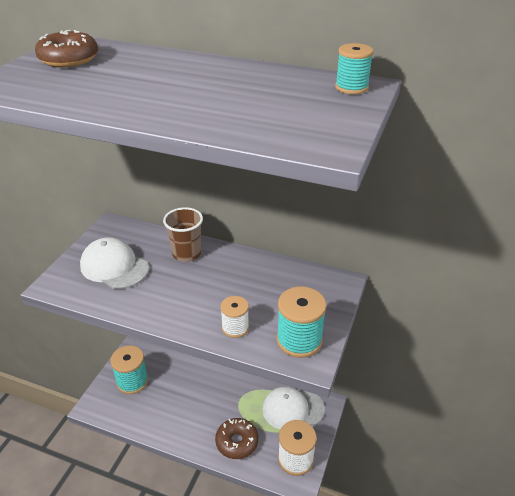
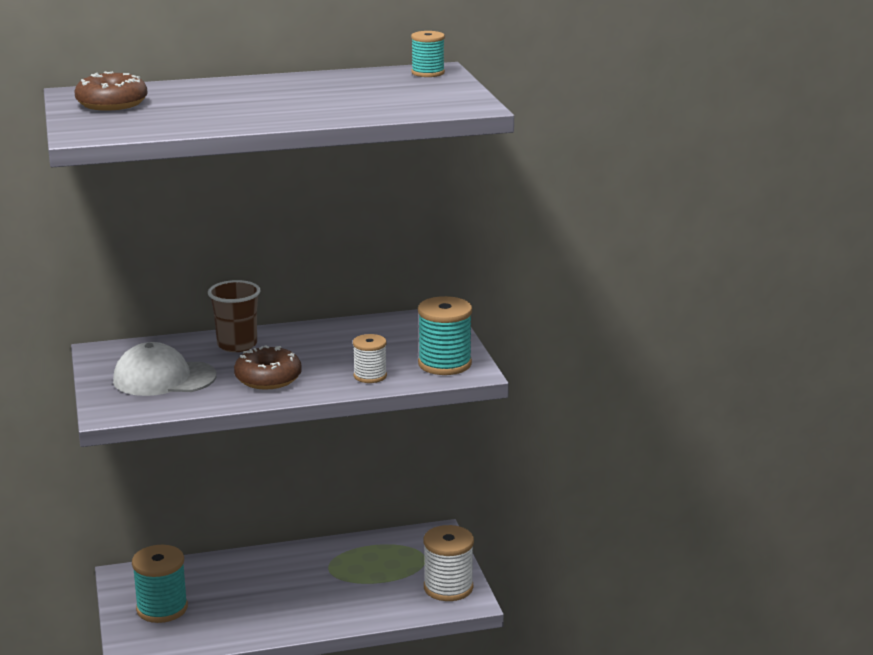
camera: 35 degrees left, 15 degrees down
(237, 442) = (365, 602): brown donut -> brown donut (268, 378)
(293, 409) = (403, 552): white cap -> none

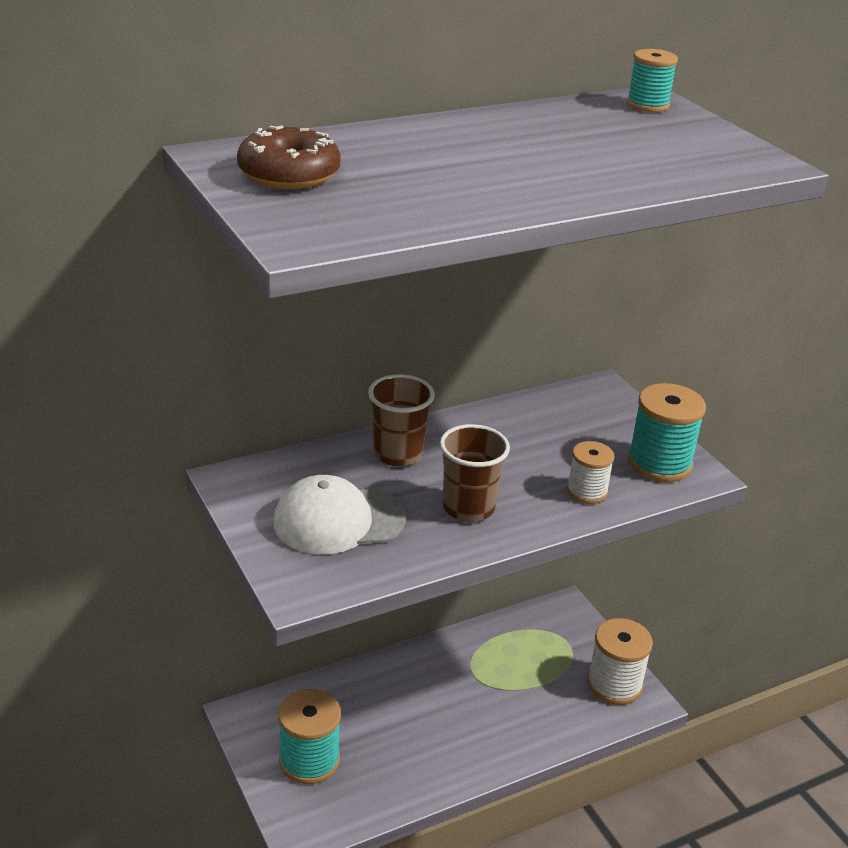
camera: 15 degrees left, 10 degrees up
(268, 378) = (468, 508): brown donut -> brown cup

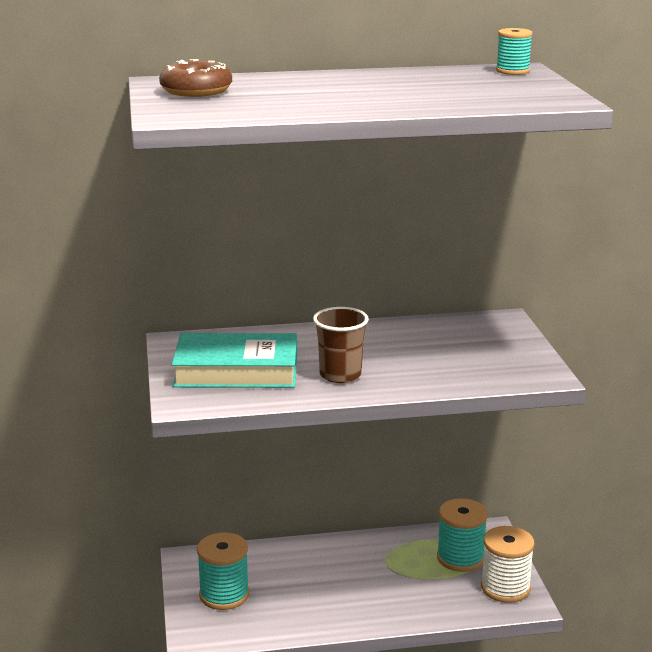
camera: 20 degrees right, 10 degrees down
(338, 520) = (236, 371): white cap -> turquoise book
(398, 454) = (308, 340): brown cup -> none
(587, 491) = (443, 376): white spool -> none
(659, 463) = (517, 367): turquoise spool -> turquoise spool (460, 558)

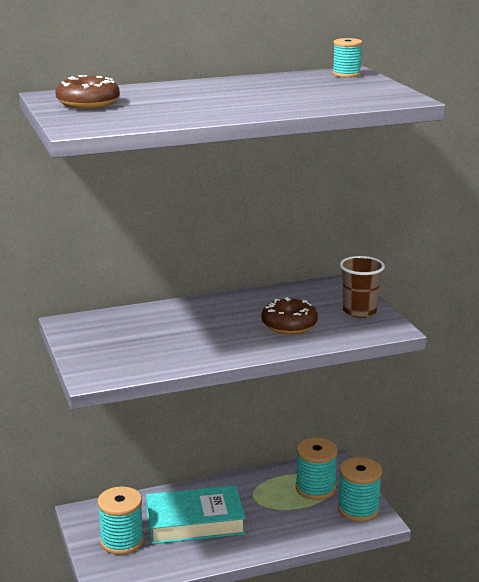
camera: 10 degrees left, 0 degrees up
(236, 371) = (130, 345): turquoise book -> turquoise book (195, 521)
(340, 375) = (221, 341): brown cup -> brown cup (359, 311)
(425, 362) = (289, 325): none -> brown donut
(505, 588) = (358, 509): white spool -> turquoise spool

